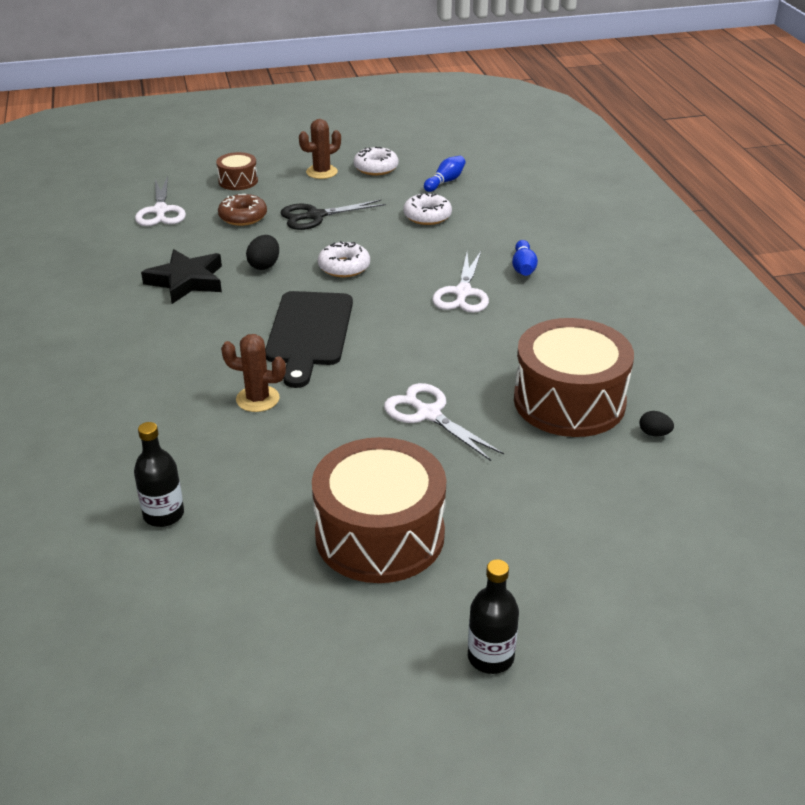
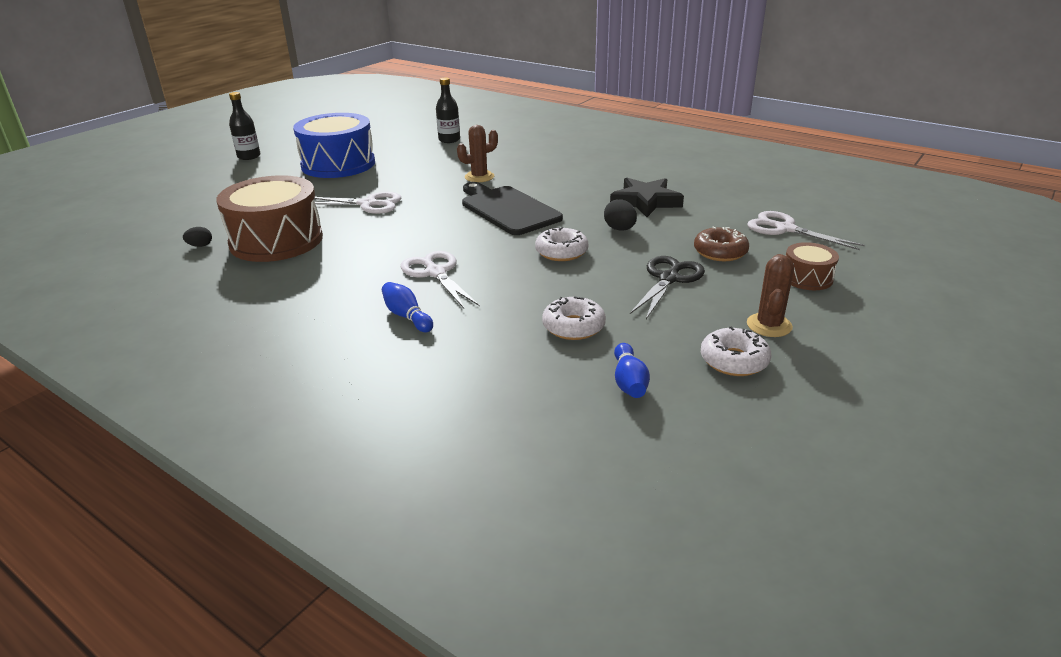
camera: 140 degrees right, 5 degrees down
(380, 535) = (338, 164): brown drum -> blue drum

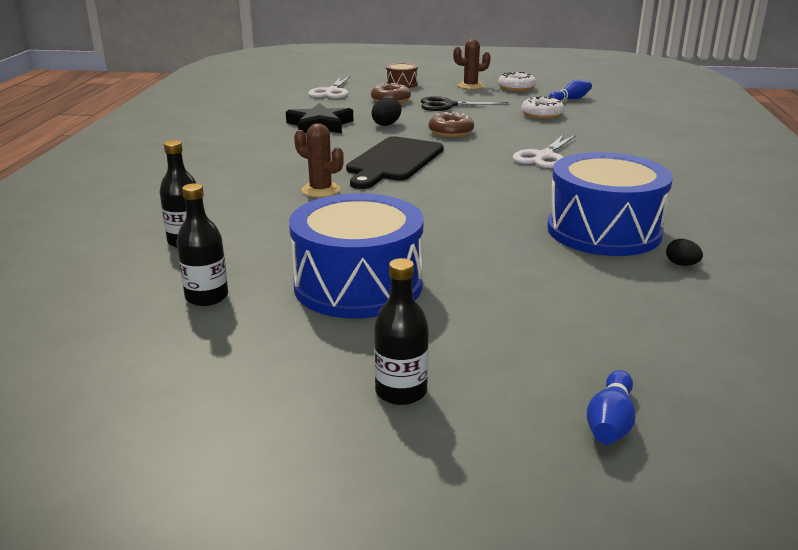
camera: 120 degrees left, 5 degrees down
(276, 240) = (603, 231): brown drum -> blue drum
(368, 204) = (461, 219): white scissors -> none
(380, 138) = (207, 297): none -> black bottle
(407, 316) = (610, 149): blue bowling pin -> blue bowling pin (610, 422)
(561, 252) = (451, 132): white donut -> brown donut

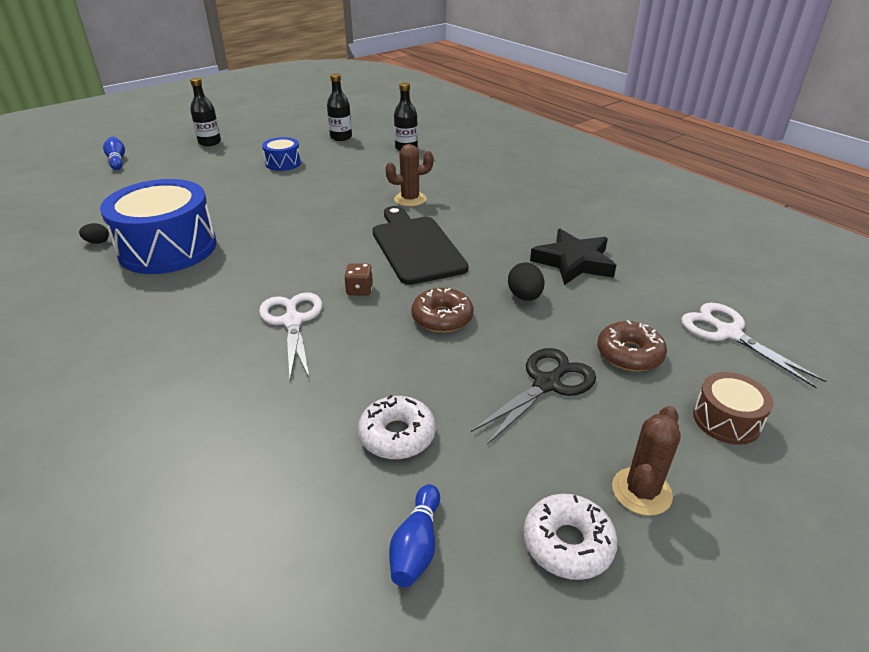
camera: 135 degrees right, 10 degrees up
(358, 285) = (283, 163): blue drum -> blue drum, size x0.48
(477, 155) = (359, 290): none -> brown dice

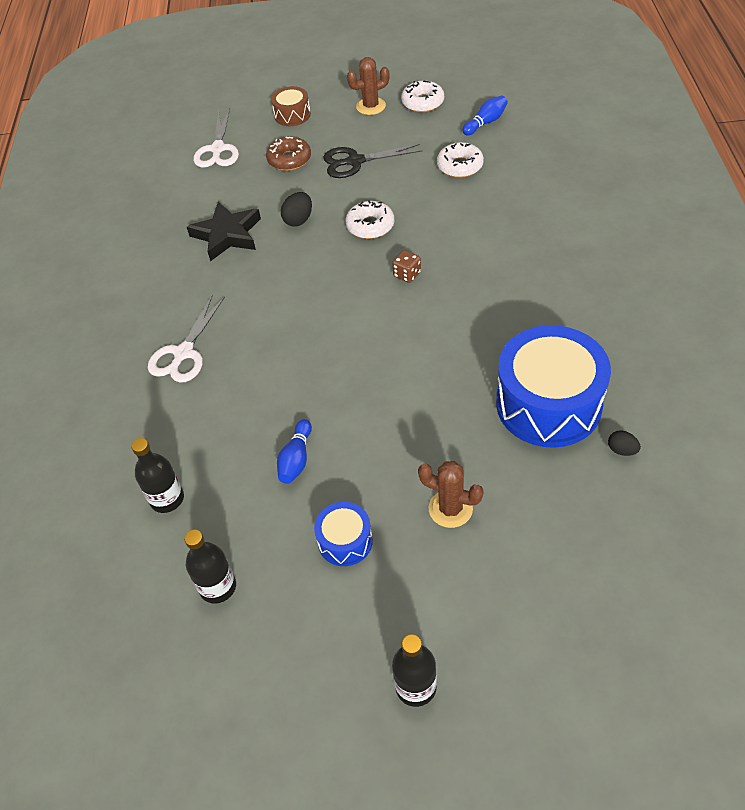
camera: 140 degrees left, 15 degrees up
(117, 160) = (580, 692): blue bowling pin -> blue bowling pin (296, 459)
(293, 321) = (474, 264): white scissors -> white scissors (183, 353)
(410, 199) = (266, 377): brown cactus -> brown cactus (450, 509)
(416, 247) = (324, 303): black cutting board -> none
(442, 318) = (370, 226): brown donut -> white donut

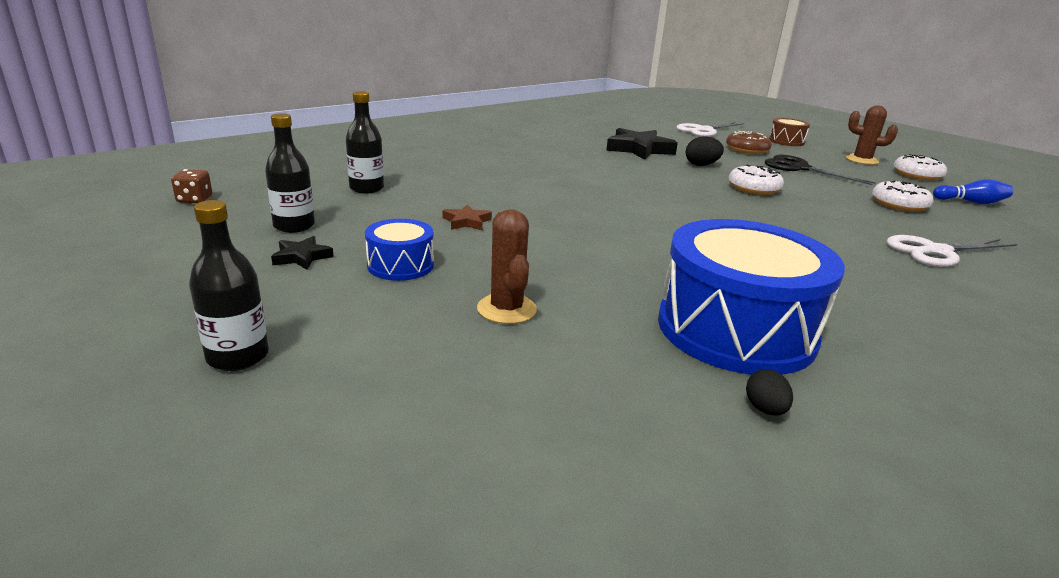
camera: 45 degrees right, 25 degrees down
(183, 353) = (510, 162): white scissors -> white scissors (936, 252)
(286, 602) = (302, 257): none -> black star
(296, 459) = (467, 222): blue bowling pin -> brown star
(407, 274) = (739, 214): brown dice -> brown dice (194, 200)

